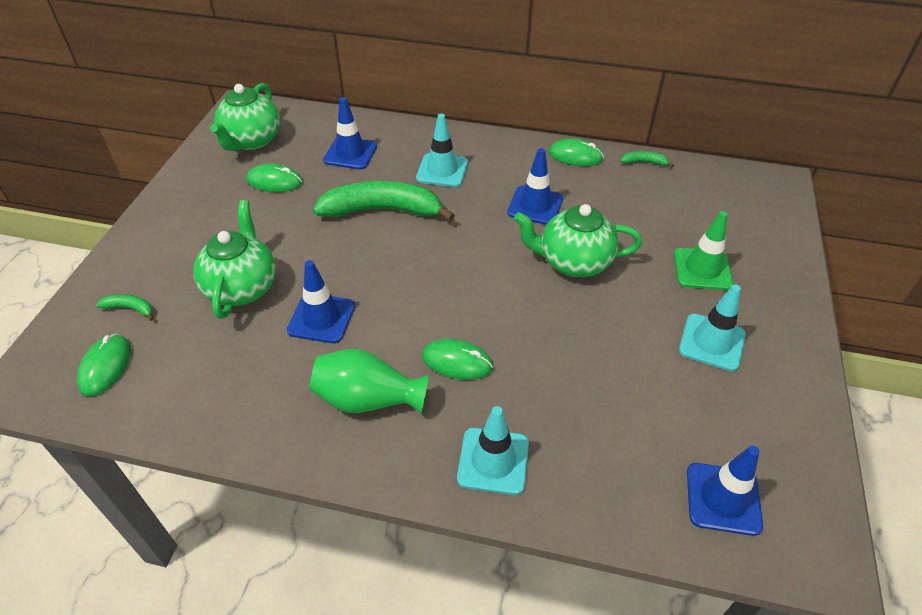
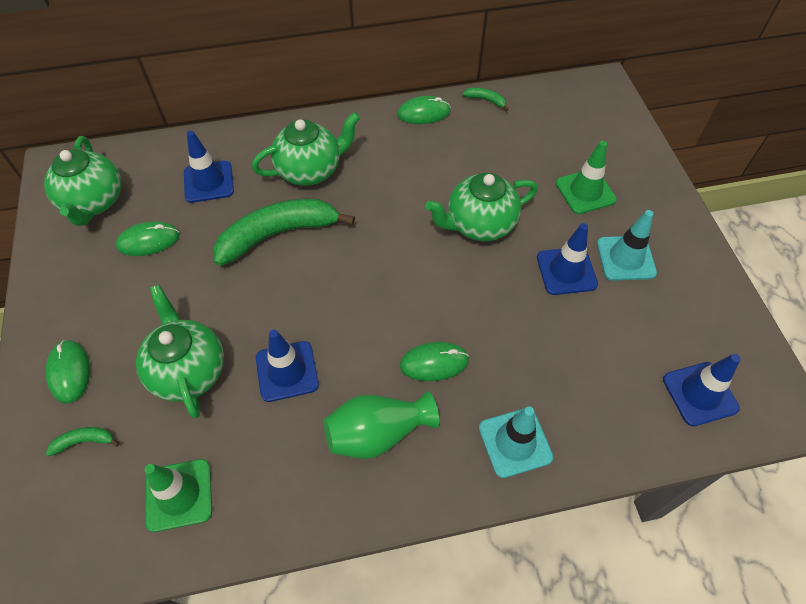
camera: 25 degrees left, 10 degrees up
(105, 366) = (99, 514): green mouse -> green mouse (69, 372)
(173, 378) = (179, 495): none -> green traffic cone
(442, 170) = (310, 170): turquoise traffic cone -> green teapot
(535, 206) = (416, 178): blue traffic cone -> blue traffic cone (566, 271)
(644, 162) = (486, 100): green banana -> green banana turned 45 degrees clockwise

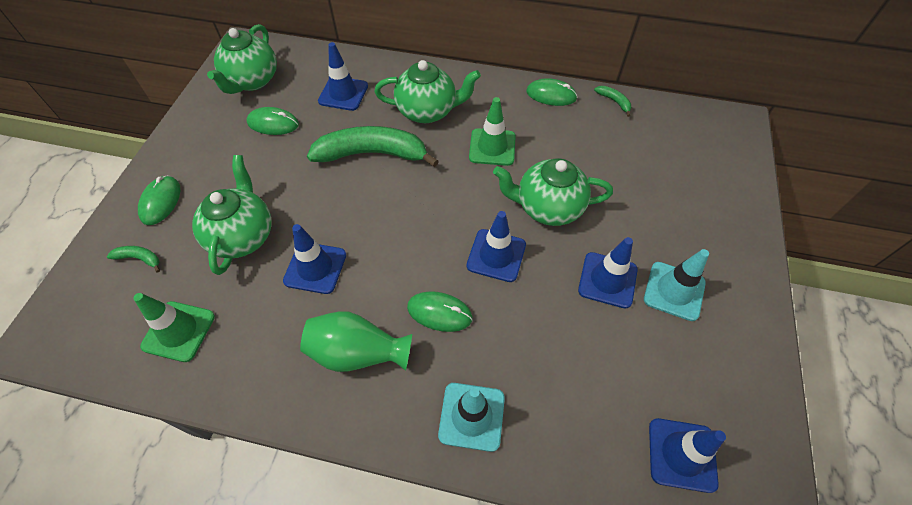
camera: 25 degrees right, 0 degrees up
(457, 288) = (496, 255): none -> blue traffic cone
(585, 191) = (666, 214): green traffic cone -> green traffic cone (492, 147)

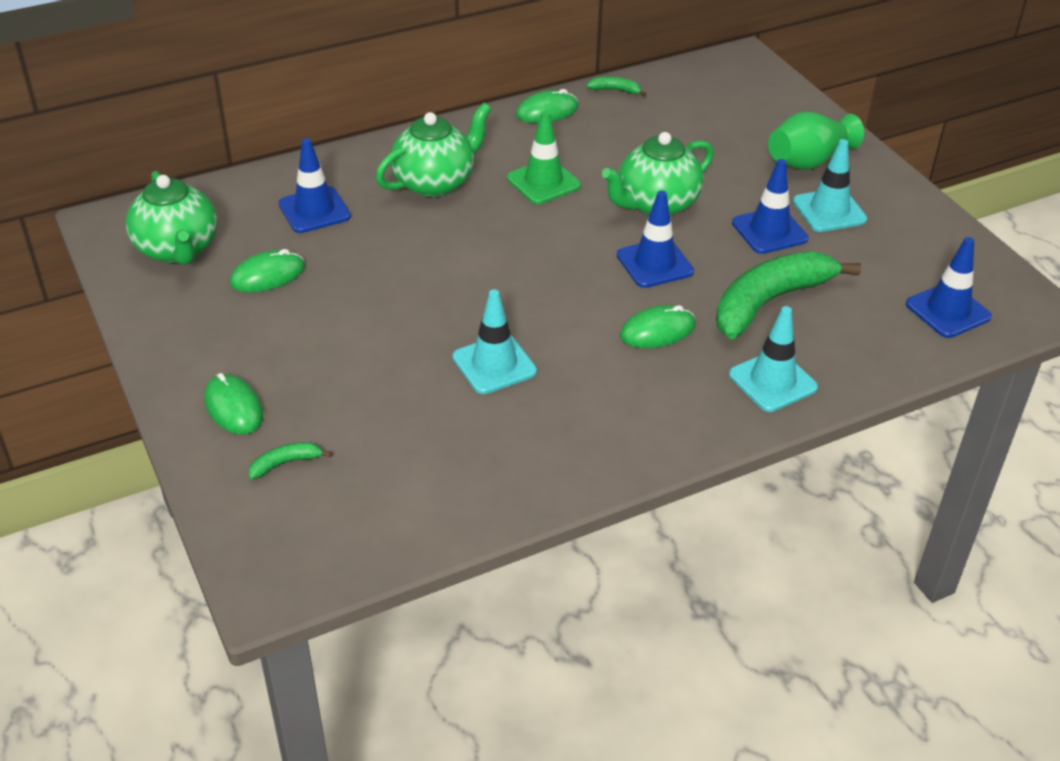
camera: 40 degrees left, 15 degrees down
(179, 331) = (422, 488): green traffic cone -> none
(243, 235) = (378, 382): green teapot -> none
(315, 268) = (494, 364): blue traffic cone -> turquoise traffic cone
(357, 352) = (621, 399): green vase -> green vase (808, 161)
(372, 154) = (425, 246): green banana -> green banana (770, 302)

